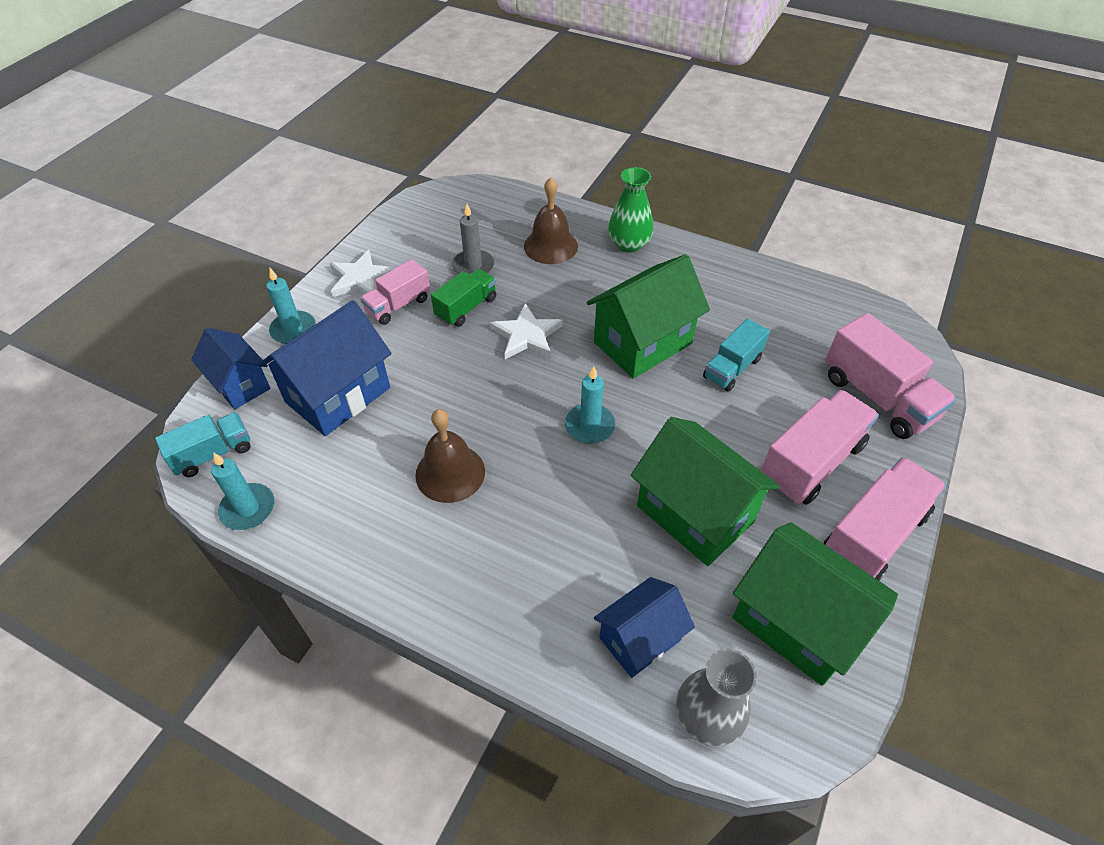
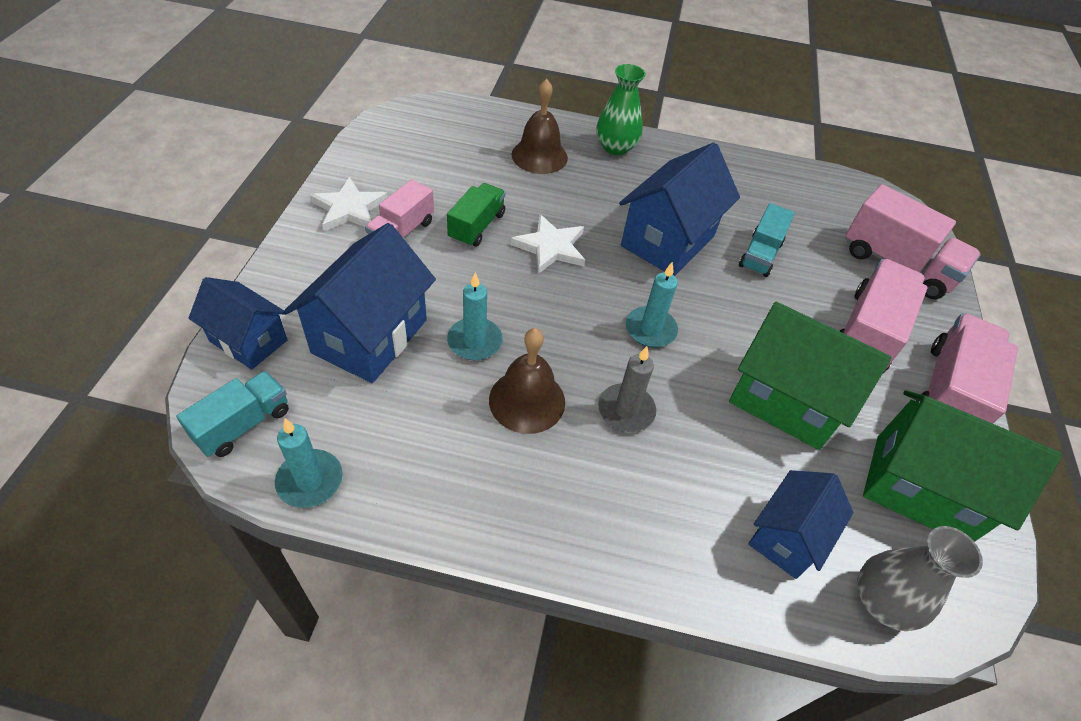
camera: 20 degrees left, 0 degrees up
(293, 330) = (291, 272): turquoise candle -> turquoise candle (475, 341)
(473, 266) = (467, 183): grey candle -> grey candle (626, 410)
(642, 343) = (668, 241): green house -> blue house

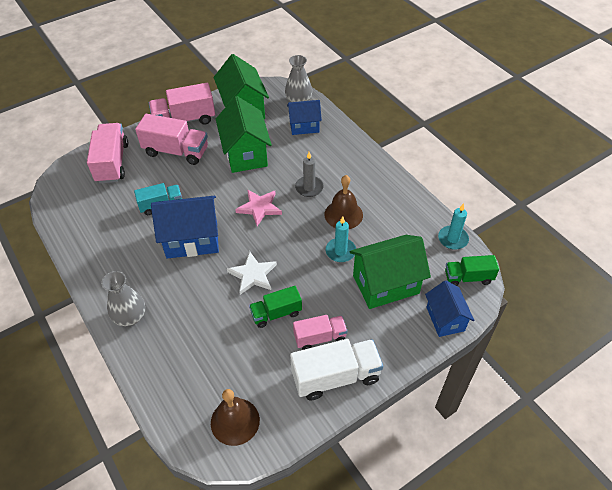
camera: 130 degrees left, 0 degrees up
(243, 424) = (468, 278): turquoise truck -> green truck
(349, 209) = (335, 377): white star -> white truck
(370, 336) = (385, 284): blue house -> green house
(539, 156) = (182, 342): brown bell -> brown bell (235, 421)
(615, 147) = (130, 316): green vase -> grey vase
(650, 329) = (259, 208): turquoise candle -> pink star
(867, 333) = (176, 151): pink truck -> pink truck turned 150 degrees counterclockwise

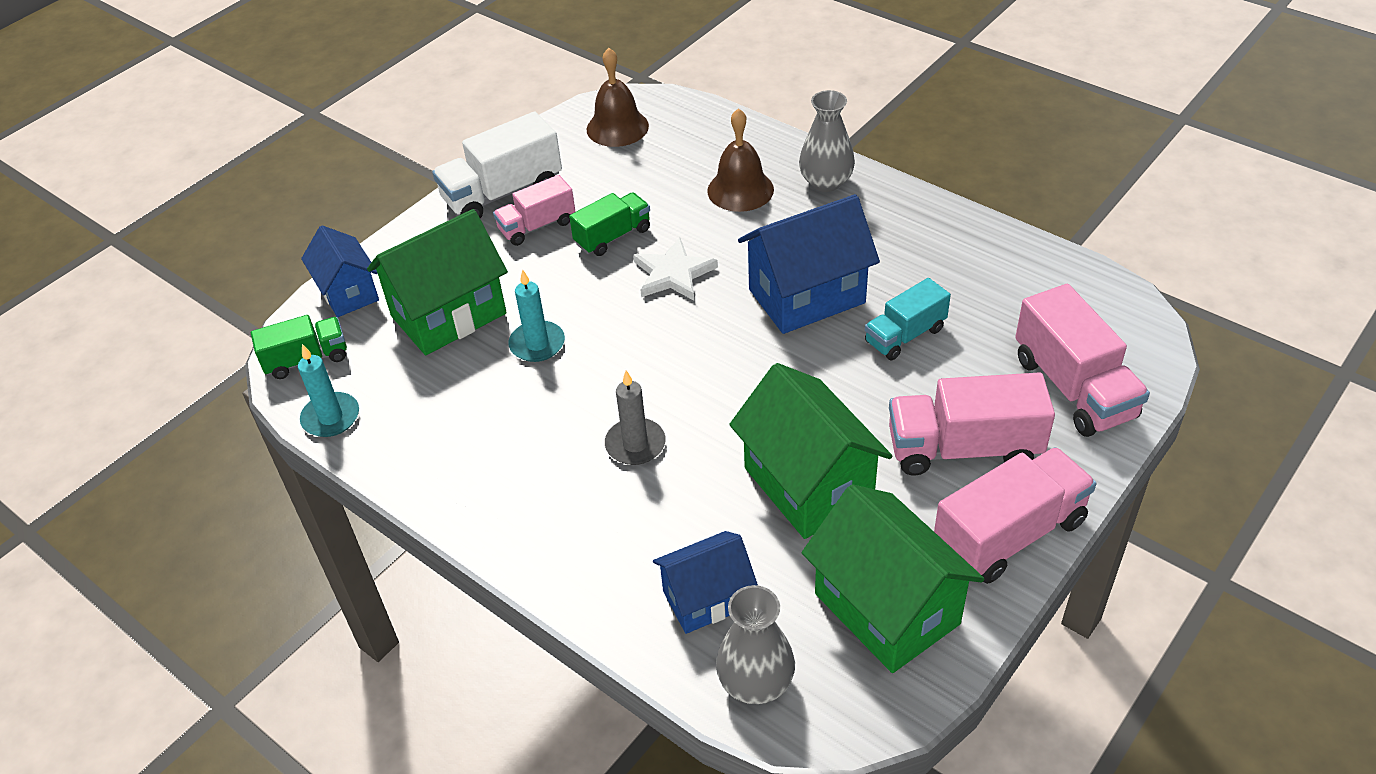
camera: 165 degrees right, 5 degrees down
(259, 208) = (717, 379): pink star -> none
(343, 214) = (549, 409): brown bell -> brown bell (740, 190)

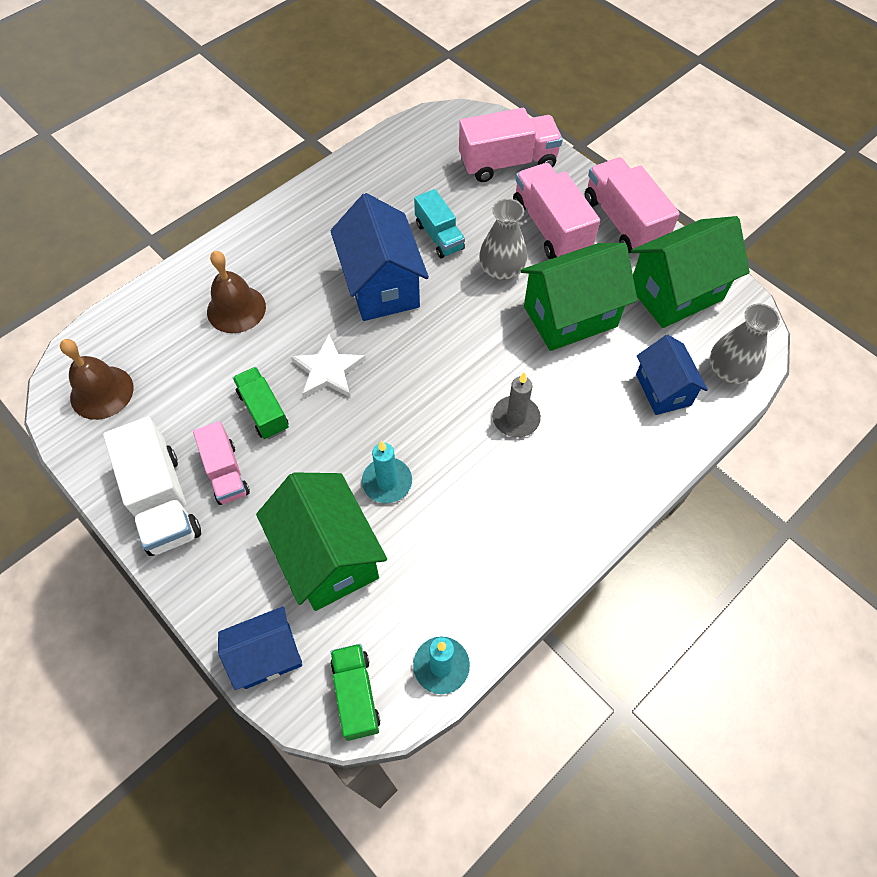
camera: 85 degrees left, 15 degrees up
(826, 182) = (249, 250): grey vase -> grey vase (501, 270)
(963, 449) = (550, 228): pink truck -> pink truck turned 150 degrees clockwise

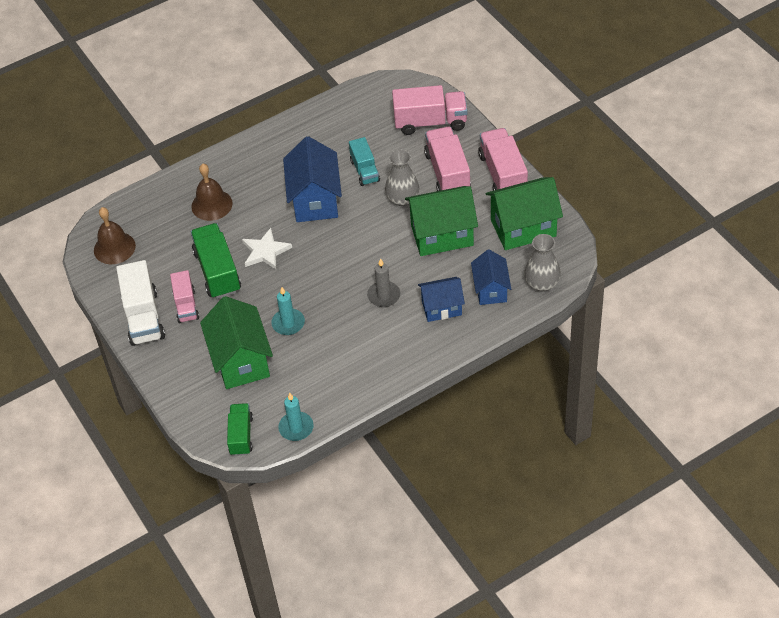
camera: 15 degrees right, 10 degrees down
(263, 411) = (217, 271): green truck -> green truck, size x1.61
(267, 655) = (192, 409): blue house -> blue house (441, 308)

